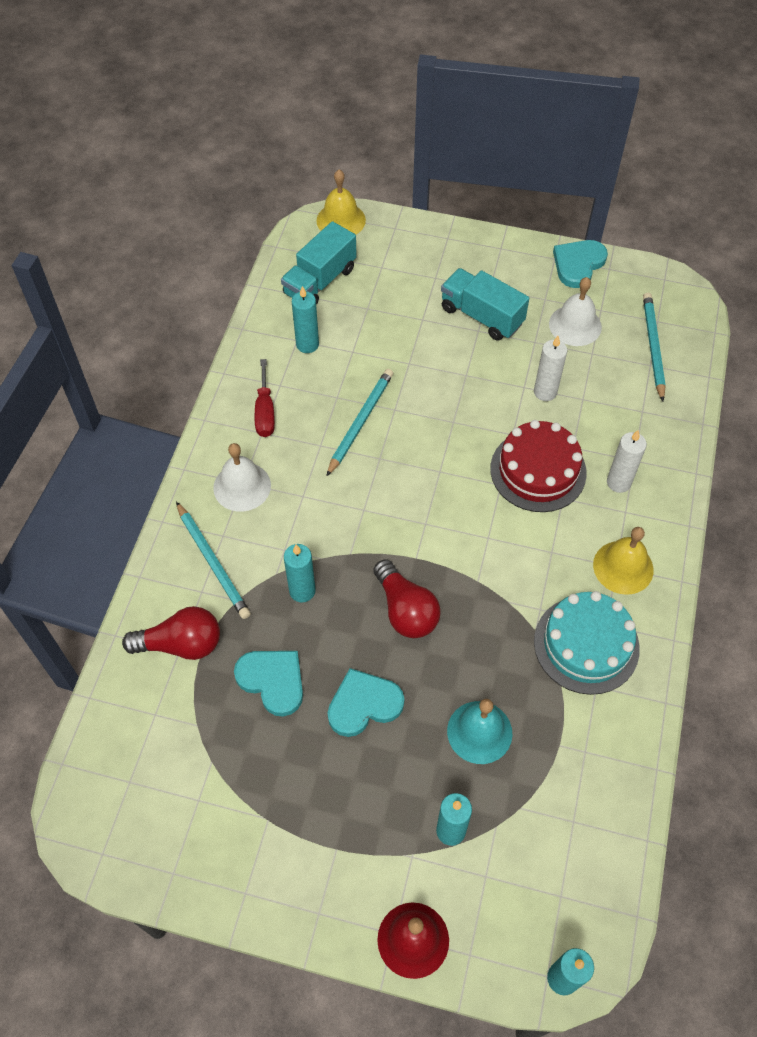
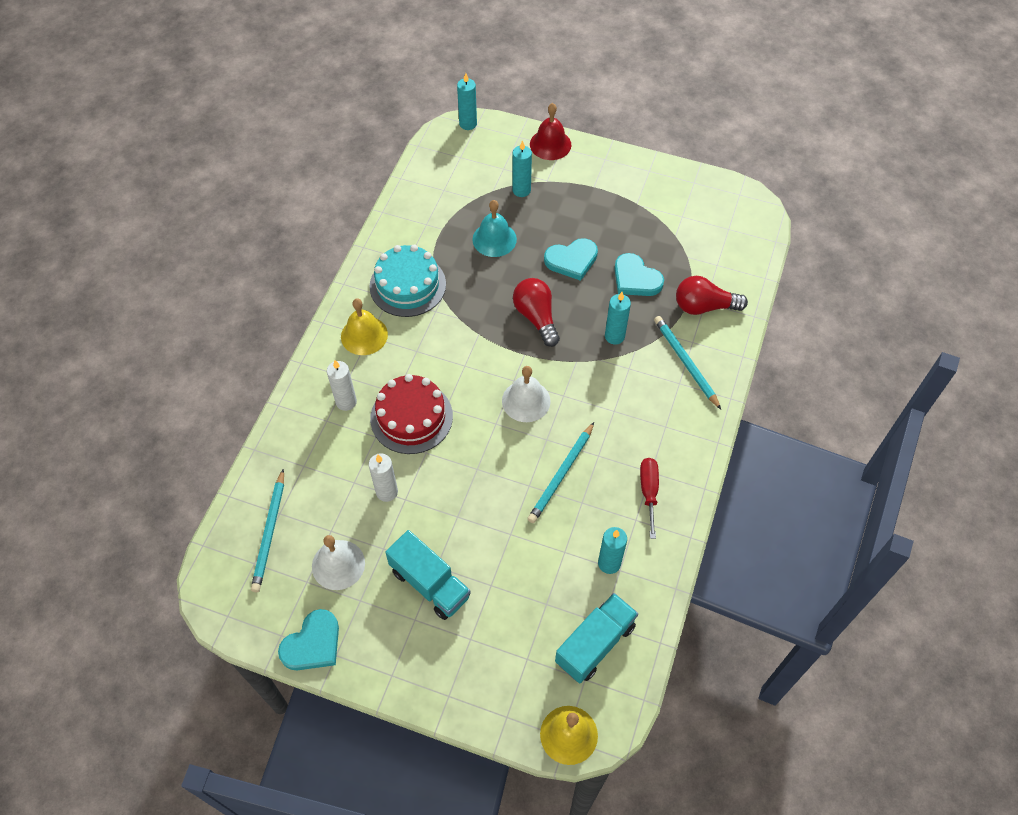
camera: 175 degrees left, 0 degrees up
(242, 486) = (666, 422): white bell -> white bell (526, 401)

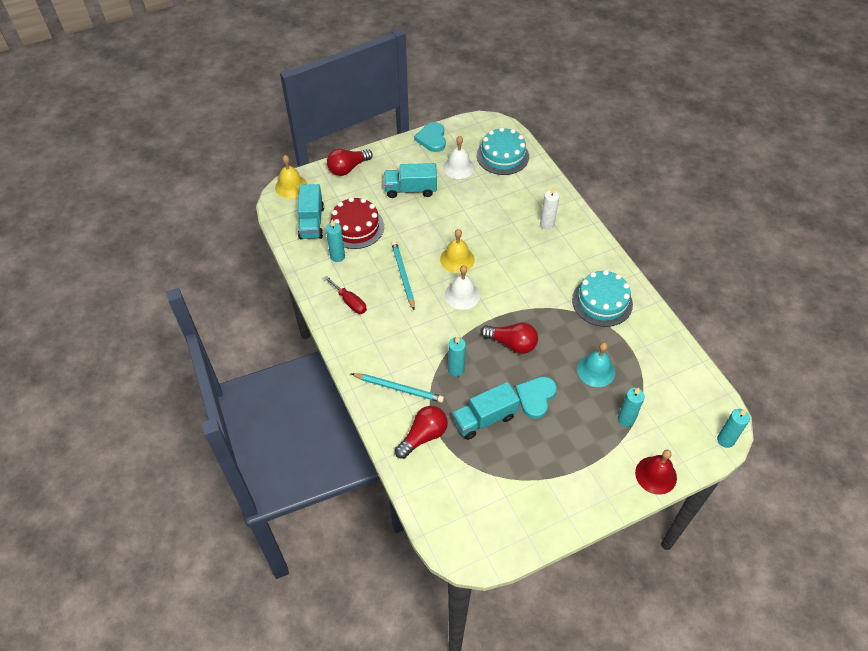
camera: 135 degrees right, 5 degrees down
(270, 533) = (502, 156): turquoise pencil -> turquoise cake
(364, 335) = (584, 259): yellow bell -> yellow bell (457, 259)
(387, 492) = (475, 206): white candle -> none
(411, 417) = (507, 242): red cake -> red cake (356, 227)
(467, 695) = (348, 168): none -> red light bulb
(635, 278) = (484, 419): turquoise heart -> turquoise truck

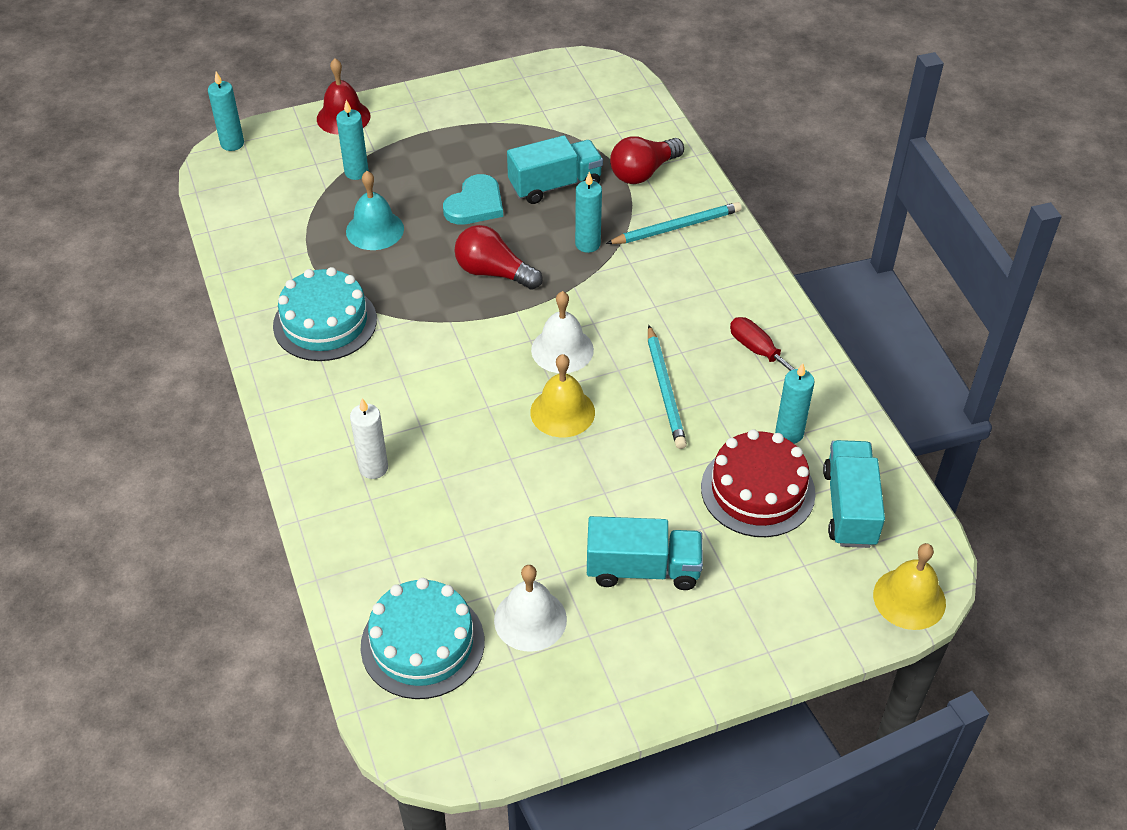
camera: 175 degrees left, 5 degrees down
(348, 168) = (785, 637): red light bulb -> none
(399, 388) = (676, 227): turquoise pencil -> turquoise pencil turned 135 degrees clockwise
(432, 139) = (583, 710): turquoise heart -> none

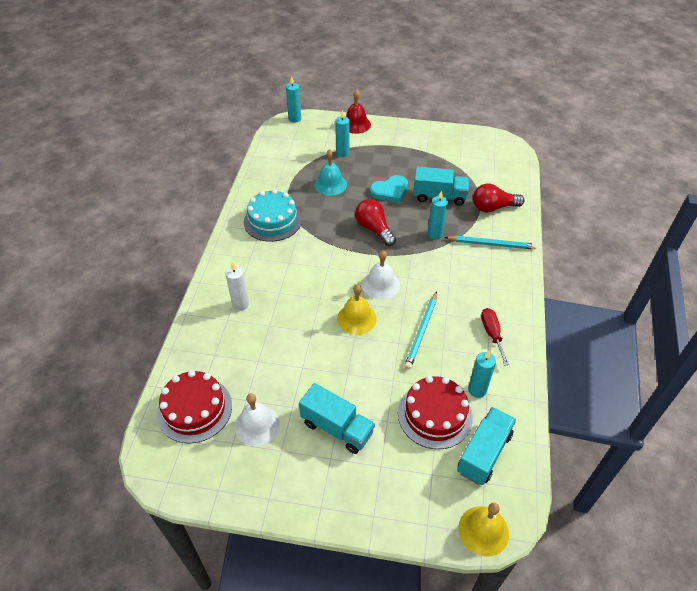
camera: 30 degrees right, 0 degrees up
(422, 643) = (194, 409): turquoise cake -> red cake

